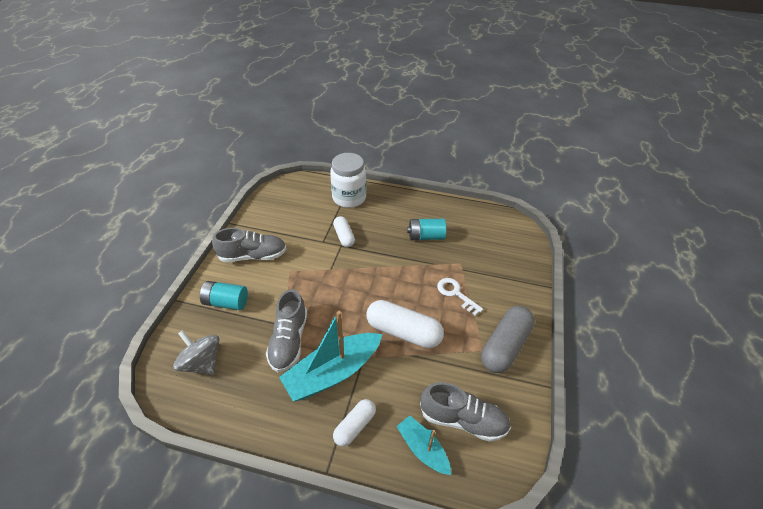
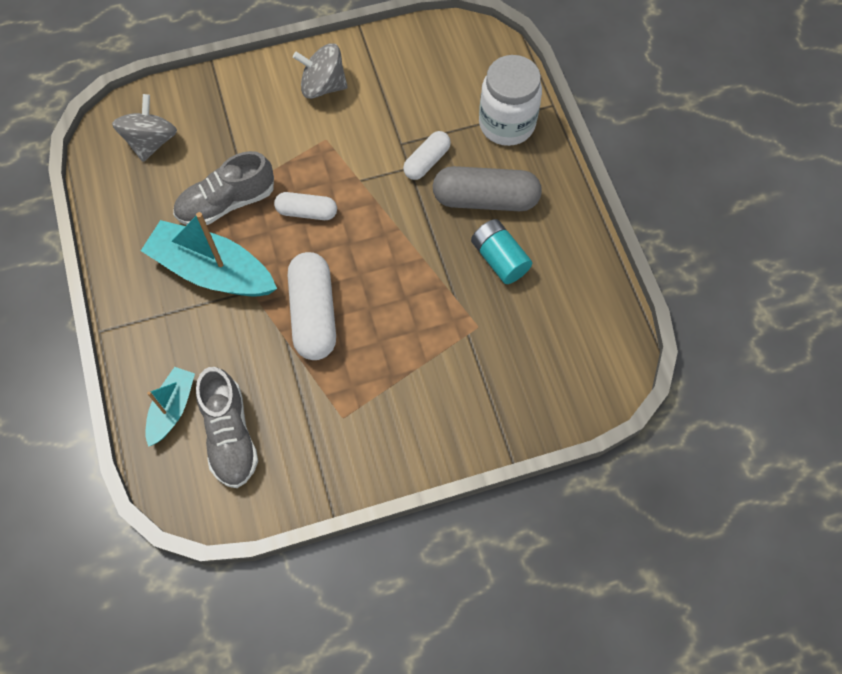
camera: 60 degrees right, 20 degrees up
(226, 302) = (238, 108): turquoise battery -> none
(253, 256) = (323, 86): grey shoe -> grey spinning top
(355, 426) = (161, 329): white capsule -> white capsule (307, 212)
(455, 294) = (415, 345): white key -> none
(505, 346) = (365, 441): grey capsule -> grey capsule (485, 199)

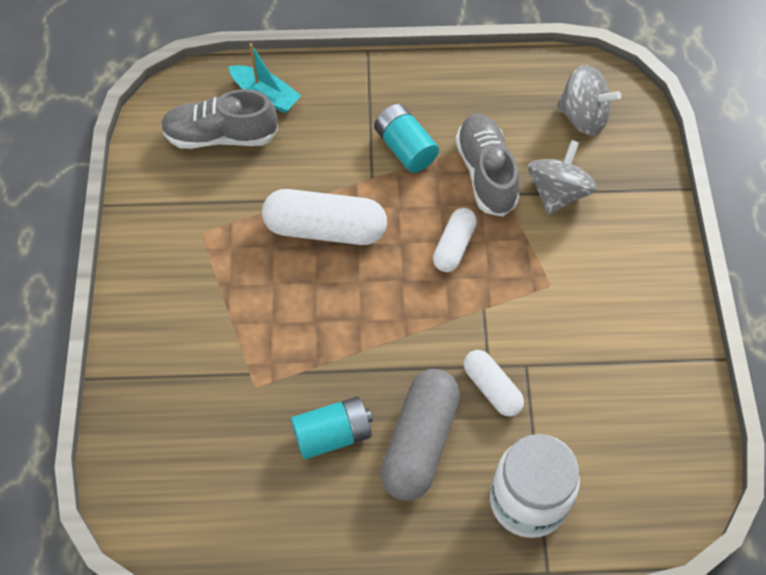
camera: 105 degrees right, 5 degrees down
(212, 271) = (405, 148): turquoise boat -> turquoise battery
(323, 86) = (630, 297): grey spinning top -> grey spinning top (557, 193)

